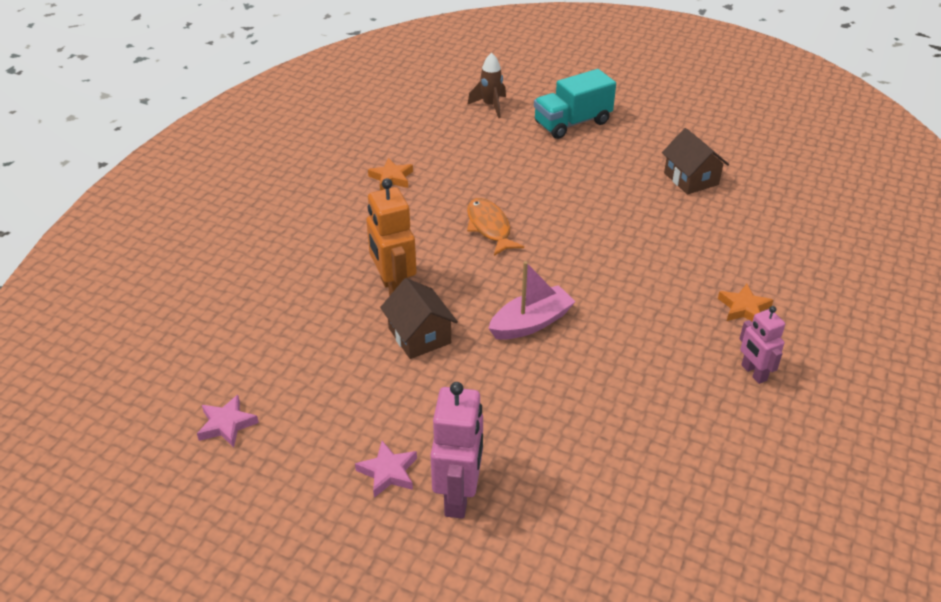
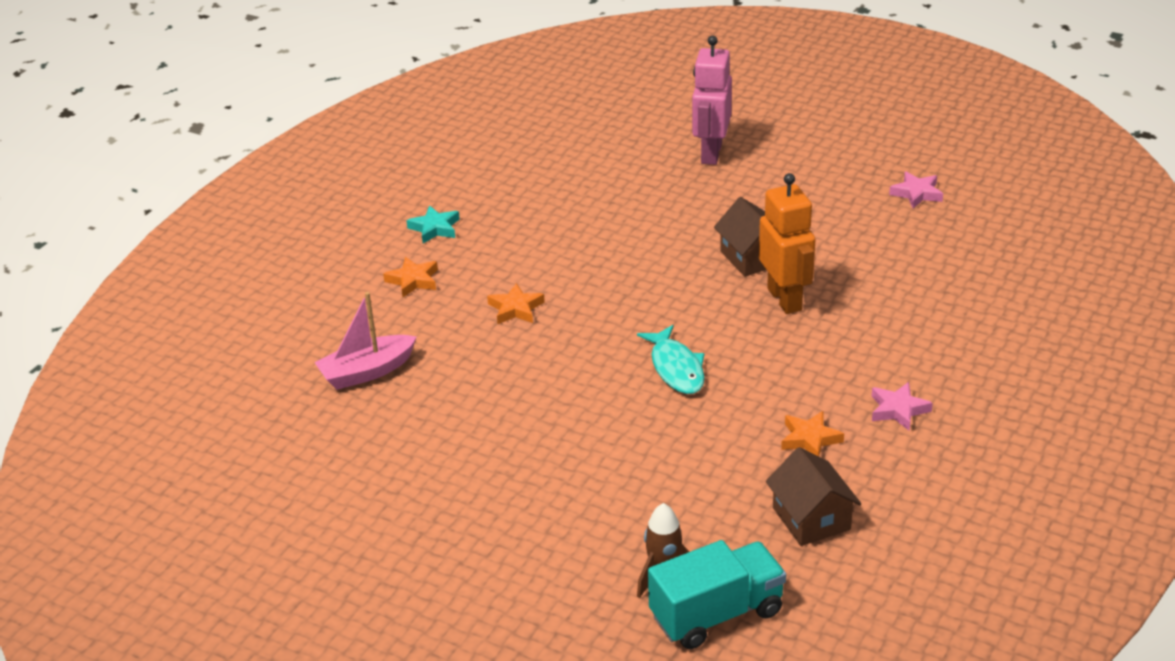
camera: 175 degrees left, 5 degrees down
(388, 472) = (769, 166): pink star -> pink star (898, 410)
(489, 227) = (676, 368): orange fish -> turquoise fish
(531, 323) = (638, 268): pink boat -> pink boat (367, 372)
(572, 123) = (535, 536): turquoise truck -> turquoise truck (716, 614)
(636, 279) = (516, 309): none -> orange star
(691, 179) = (395, 434): brown house -> brown house (811, 518)
(753, 373) = (435, 228): pink robot -> turquoise star

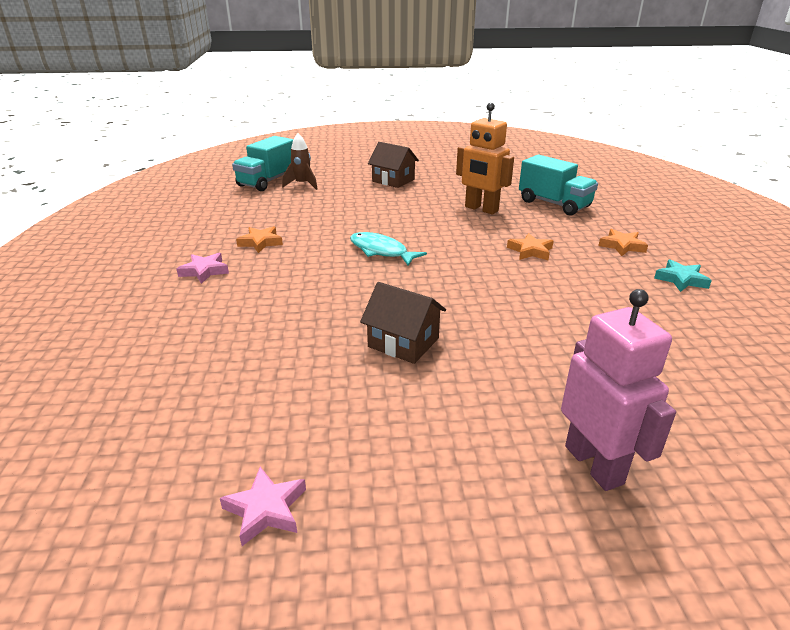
camera: 145 degrees right, 5 degrees down
(367, 372) = (554, 204): pink boat -> turquoise truck
(785, 299) = (342, 316): orange robot -> orange robot (481, 209)
(811, 518) = (239, 215): brown house -> brown house (393, 180)

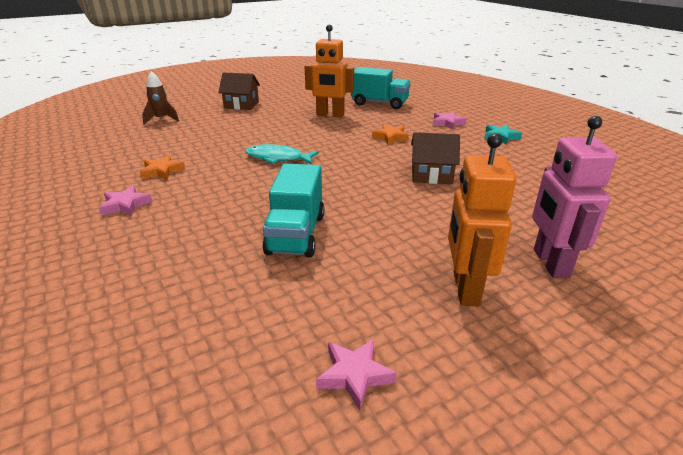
camera: 25 degrees left, 0 degrees up
(267, 181) = (125, 122): turquoise truck -> turquoise truck (296, 234)
(403, 342) = (354, 219): brown house -> brown house (431, 175)
(458, 460) = (465, 289): none -> orange robot
(594, 464) = (550, 263): pink robot -> pink robot turned 135 degrees counterclockwise
(622, 246) = (447, 123): orange star -> pink star

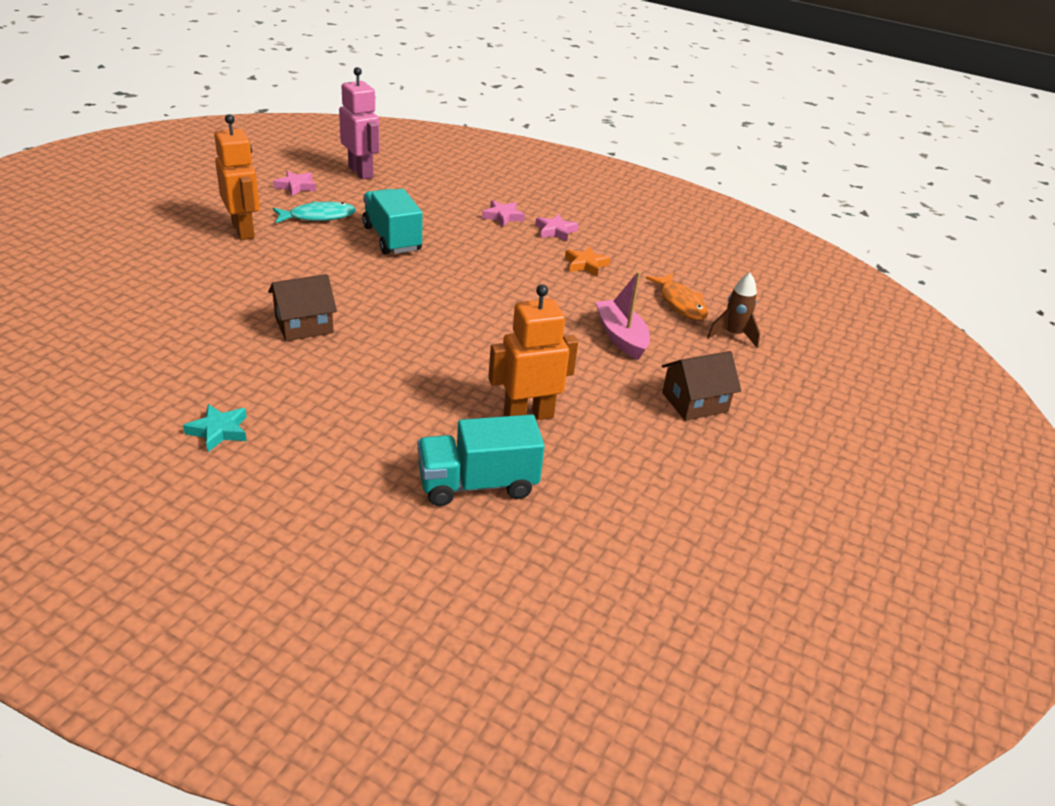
camera: 145 degrees right, 5 degrees up
(153, 137) = (680, 303): none -> orange fish
(226, 130) = (621, 337): none -> pink boat
(277, 158) = (498, 307): turquoise fish -> turquoise fish (318, 216)
(390, 137) = (392, 382): orange star -> none
(447, 123) = (318, 449): pink star -> pink star (503, 216)
(550, 263) = (176, 258): pink robot -> pink robot (361, 172)

